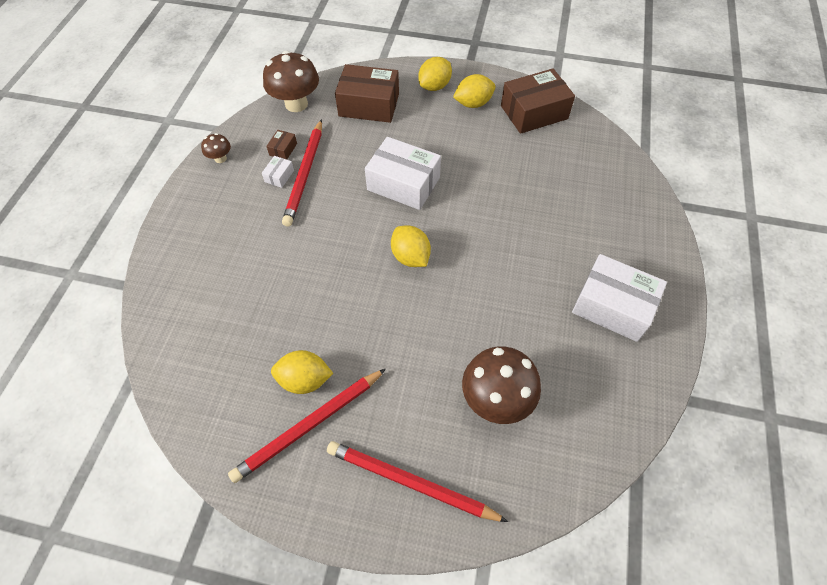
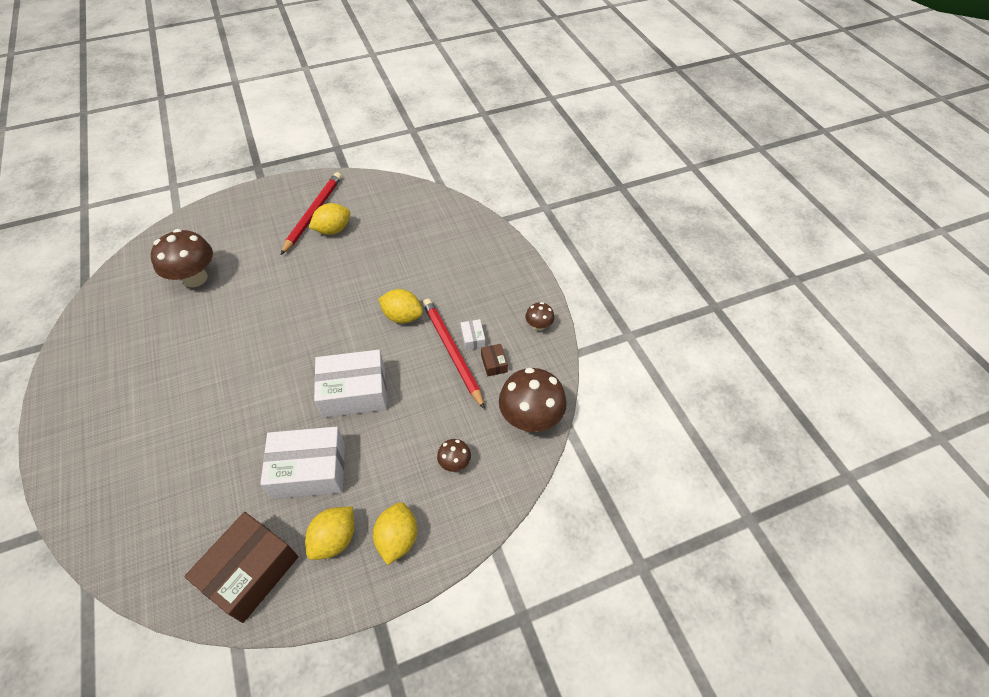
camera: 145 degrees right, 5 degrees down
(369, 105) = (455, 463): brown box -> brown mushroom
(410, 257) = (308, 334): yellow lemon -> yellow lemon (402, 316)
(411, 483) = (234, 219): red pencil -> none
(612, 306) = (112, 381): white box -> white box (309, 470)

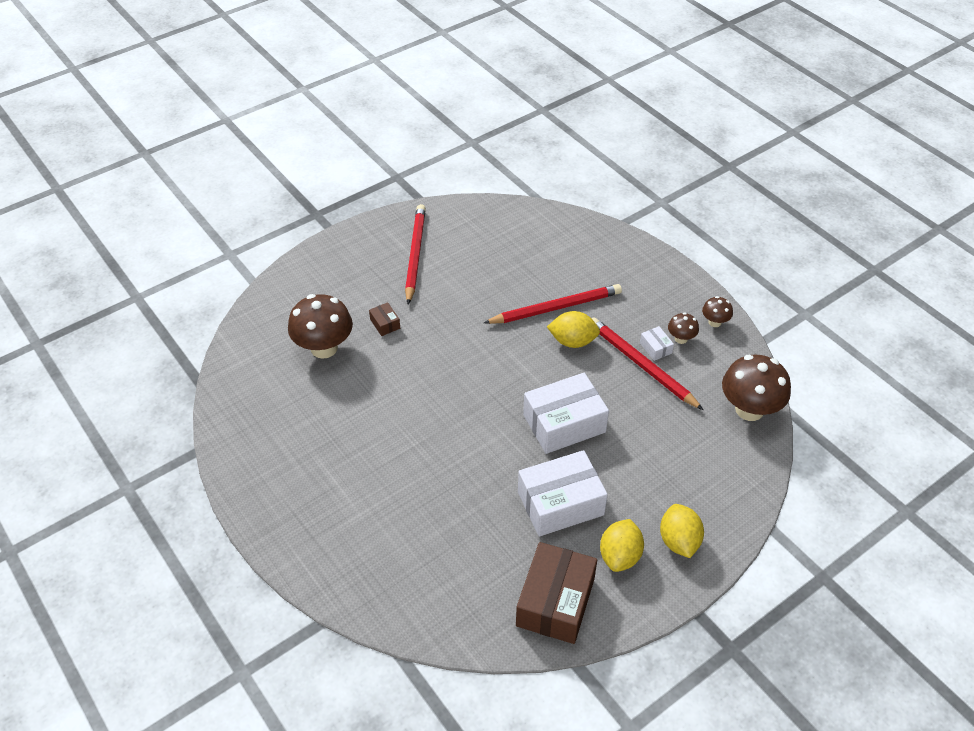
camera: 15 degrees left, 5 degrees down
(333, 230) = (447, 268): yellow lemon -> none
(404, 283) = (555, 307): none -> red pencil
(455, 463) = (697, 465): brown mushroom -> brown mushroom (681, 339)
(494, 363) = (689, 367): brown box -> brown box (385, 324)

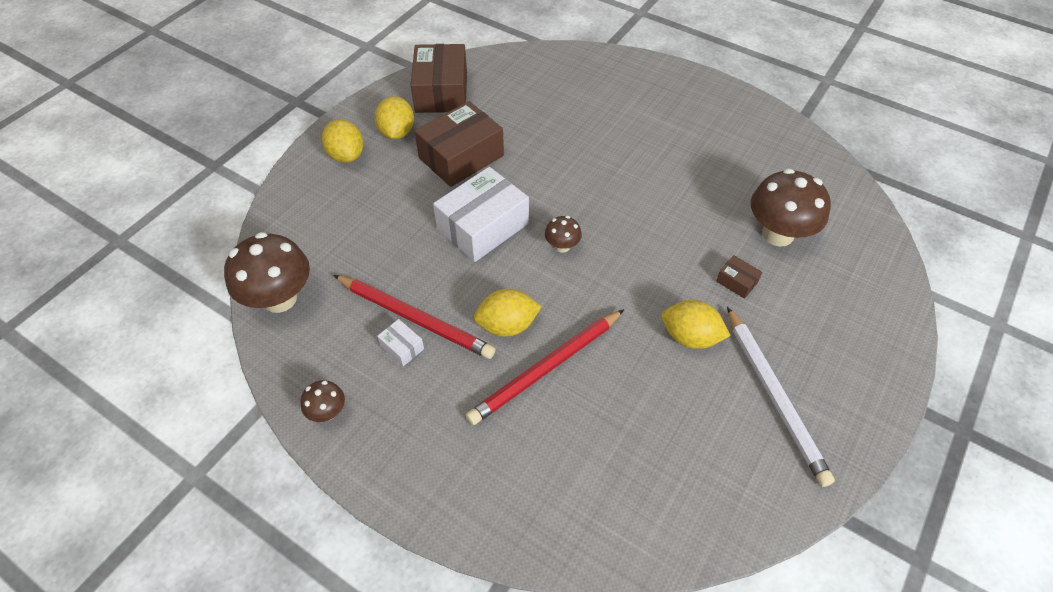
camera: 160 degrees right, 5 degrees up
(415, 255) = (774, 396): red pencil -> white pencil
(445, 299) = (690, 337): none -> yellow lemon
(560, 503) = (461, 157): white box -> brown box
(681, 339) = (371, 371): brown mushroom -> brown mushroom (562, 246)

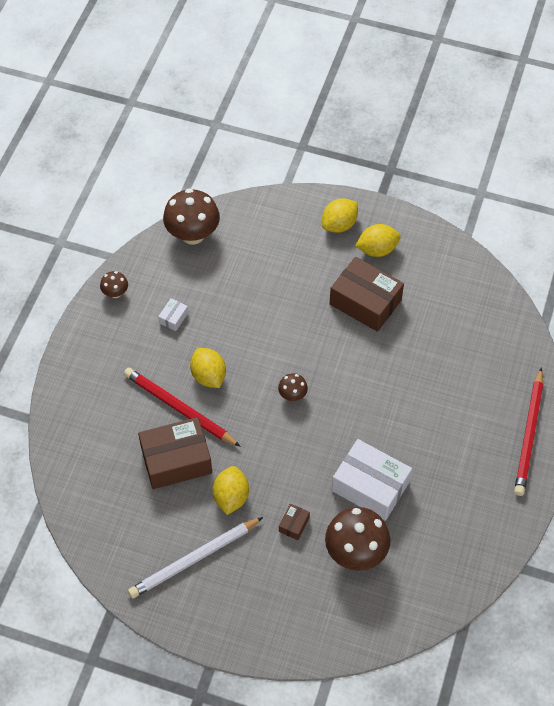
camera: 75 degrees right, 5 degrees up
(415, 318) = (199, 318): red pencil -> red pencil (529, 434)
(441, 92) = (439, 265): brown box -> brown box (176, 460)
(483, 226) = (295, 337): white box -> white box (370, 486)

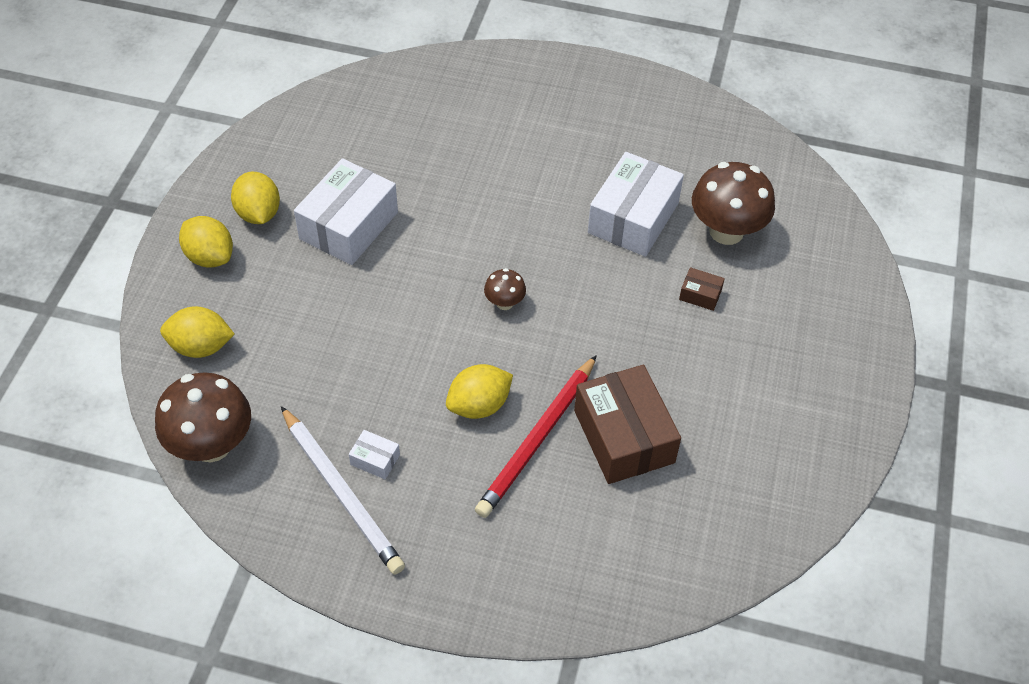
camera: 95 degrees left, 5 degrees down
(115, 293) = (325, 549): brown mushroom -> none
(194, 559) = (772, 403): white pencil -> white pencil (342, 492)
(231, 497) = (672, 366): yellow lemon -> yellow lemon (201, 347)
(365, 302) = (348, 225): brown box -> white box
(529, 434) = (542, 72): red pencil -> none

